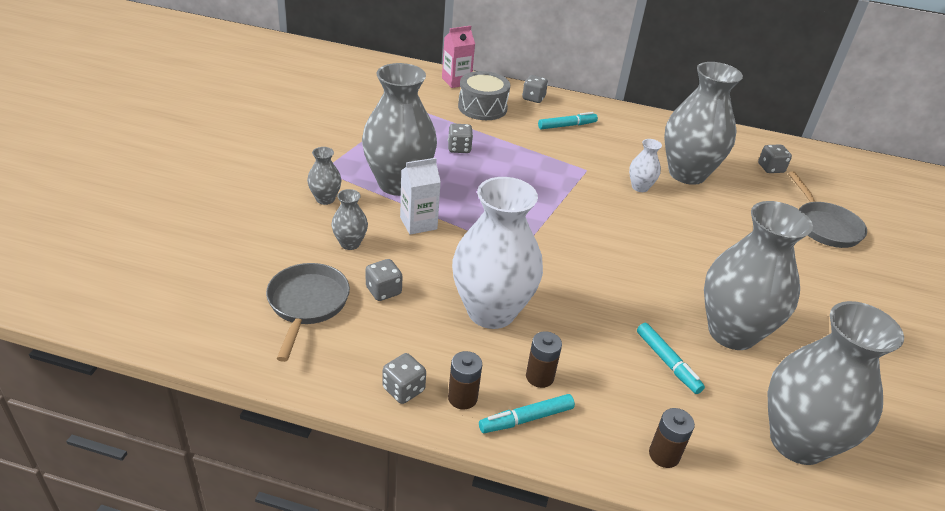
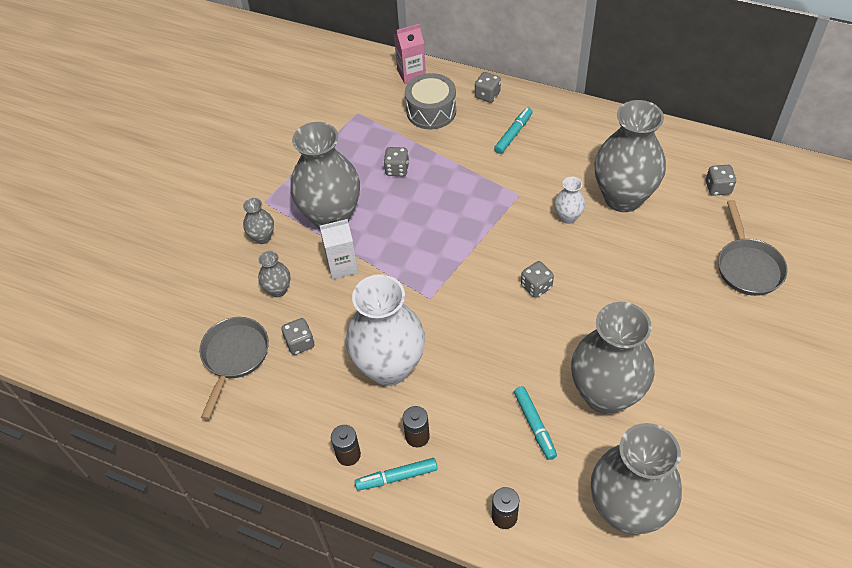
camera: 15 degrees right, 15 degrees up
(403, 389) = (301, 445): grey dice -> grey dice (536, 286)
(567, 126) = (513, 134): turquoise marker -> turquoise marker turned 45 degrees counterclockwise

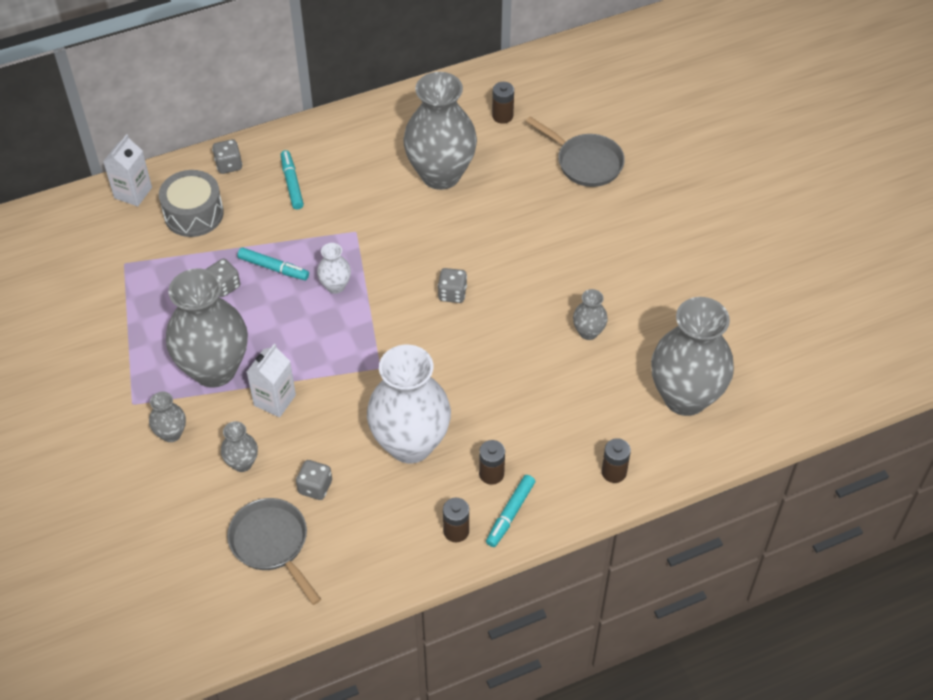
camera: 50 degrees left, 0 degrees up
(411, 74) = (133, 193): pink carton -> white carton
(534, 425) = (564, 394): turquoise marker -> turquoise marker (273, 268)
(568, 217) = (415, 221): white vase -> white vase (335, 286)
(605, 394) = (588, 332): grey vase -> grey vase, size x0.44
(718, 188) = (502, 116): grey dice -> brown battery

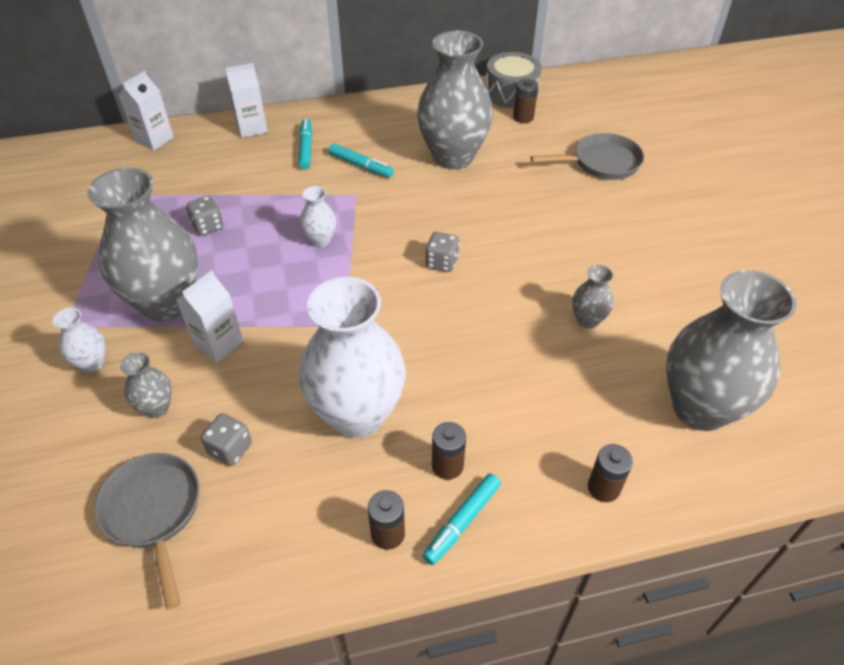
camera: 10 degrees right, 5 degrees down
(171, 433) = (92, 363): grey vase -> white vase
(193, 214) = (203, 162): grey drum -> grey drum (511, 93)
(229, 165) = (252, 128): grey dice -> white carton
(273, 268) = (263, 216): turquoise marker -> turquoise marker (361, 166)
(586, 162) = (601, 163): grey pan -> grey pan turned 60 degrees counterclockwise

